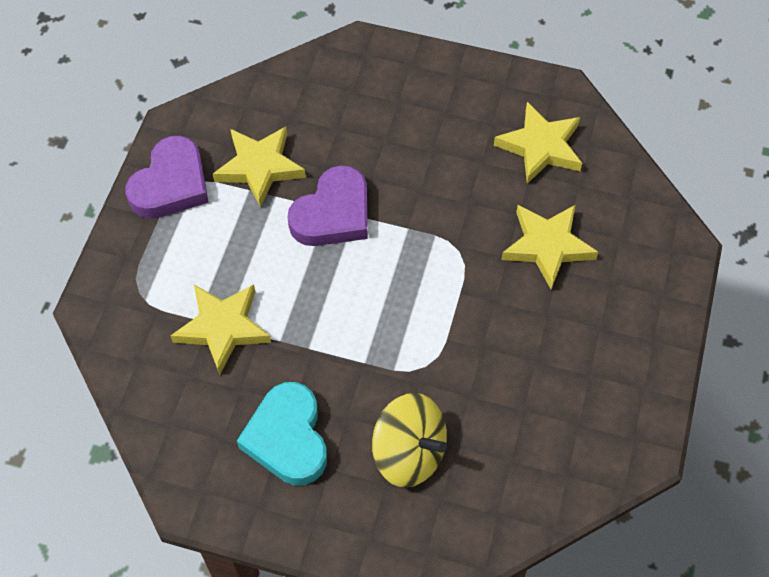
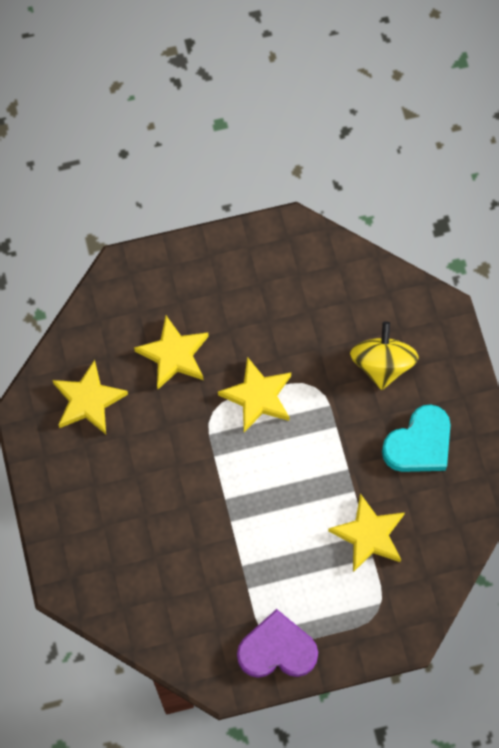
camera: 120 degrees left, 10 degrees up
(259, 167) = (224, 593): yellow star -> yellow star (258, 397)
(333, 214) = (233, 515): purple heart -> none

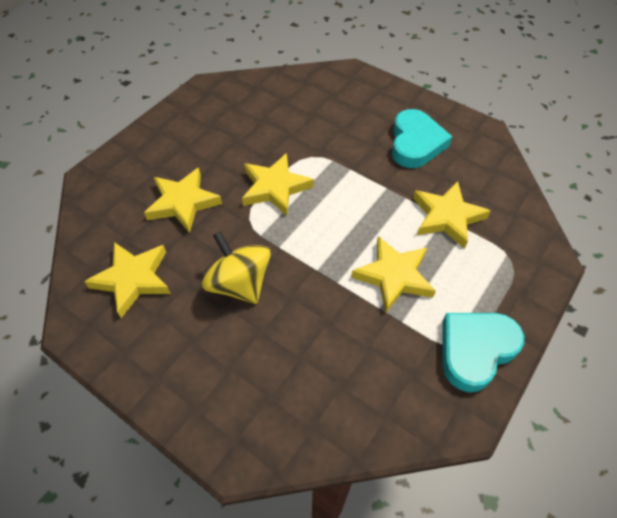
camera: 40 degrees left, 15 degrees down
(276, 550) = (394, 276): none -> yellow star
(277, 649) = (475, 350): purple heart -> turquoise heart
(382, 364) = (342, 118): yellow spinning top -> yellow spinning top (239, 283)

